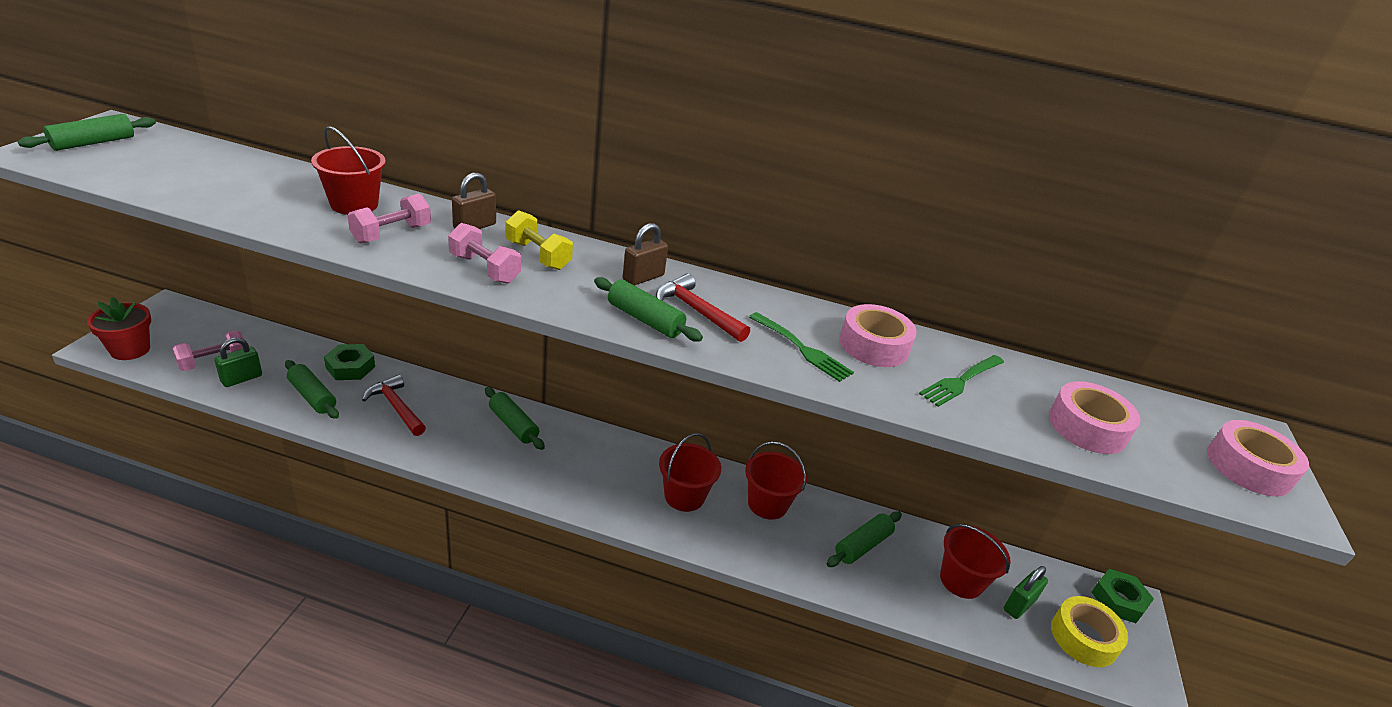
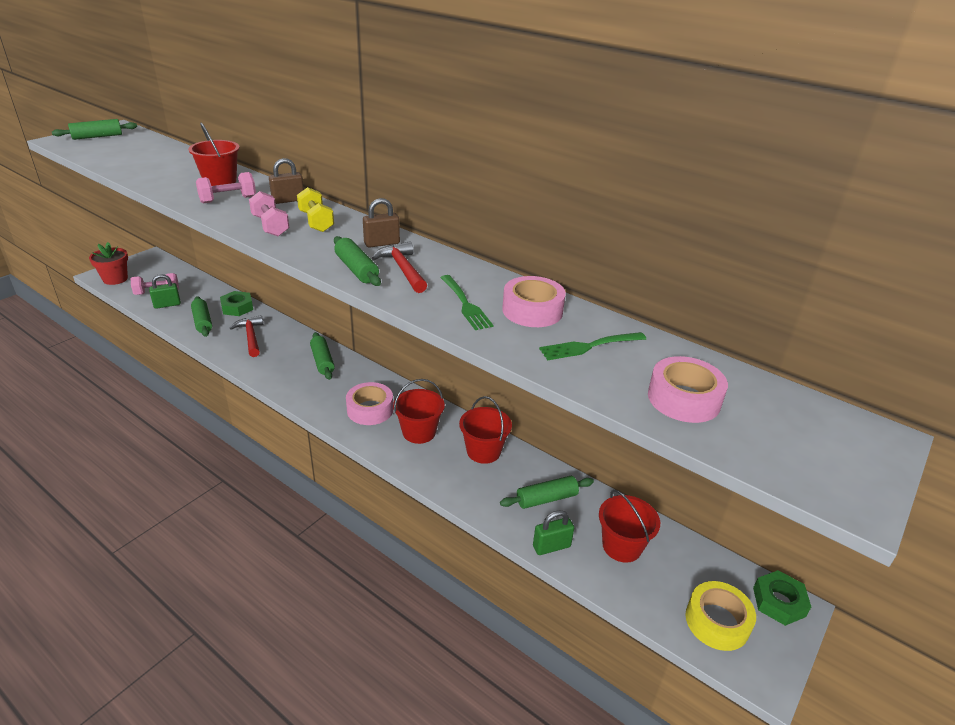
camera: 25 degrees right, 0 degrees up
(1019, 605) = (667, 579): green padlock -> green padlock (551, 546)
(1248, 467) = (838, 461): pink tape -> pink tape (370, 410)

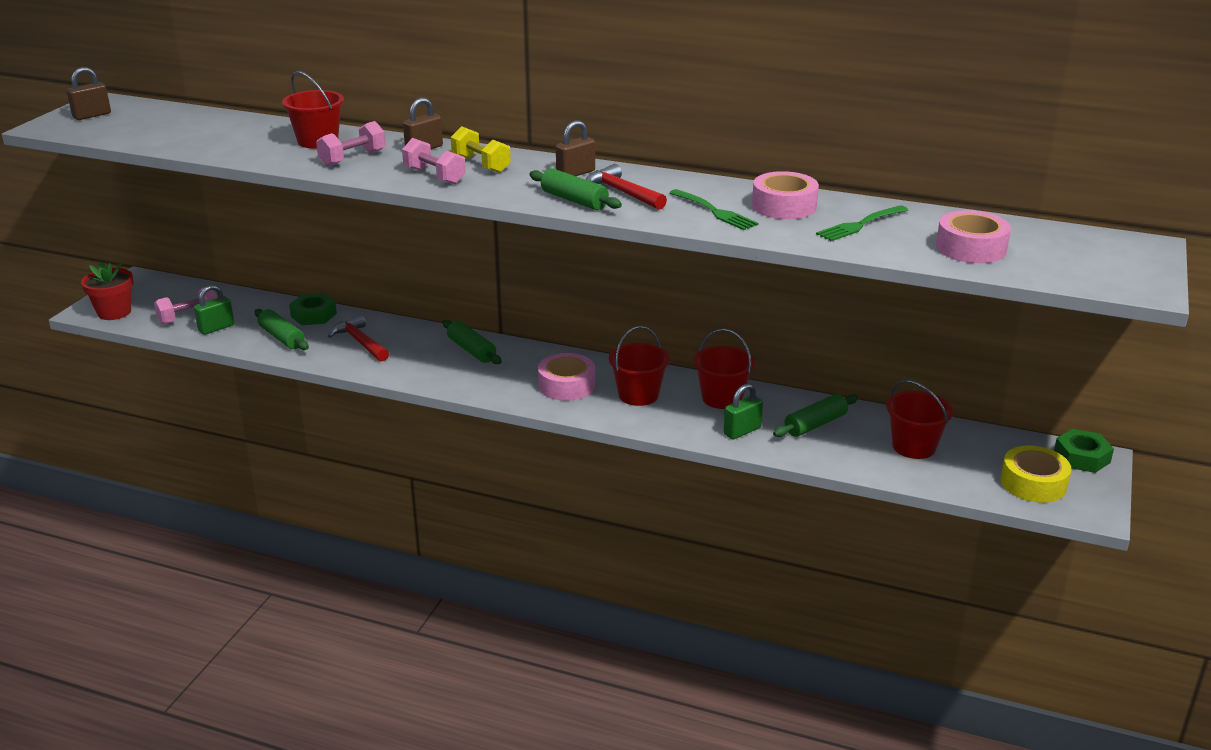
camera: 15 degrees left, 5 degrees down
(97, 136) = (92, 115): green rolling pin -> brown padlock
(551, 546) = (845, 461): green padlock -> green padlock (742, 431)

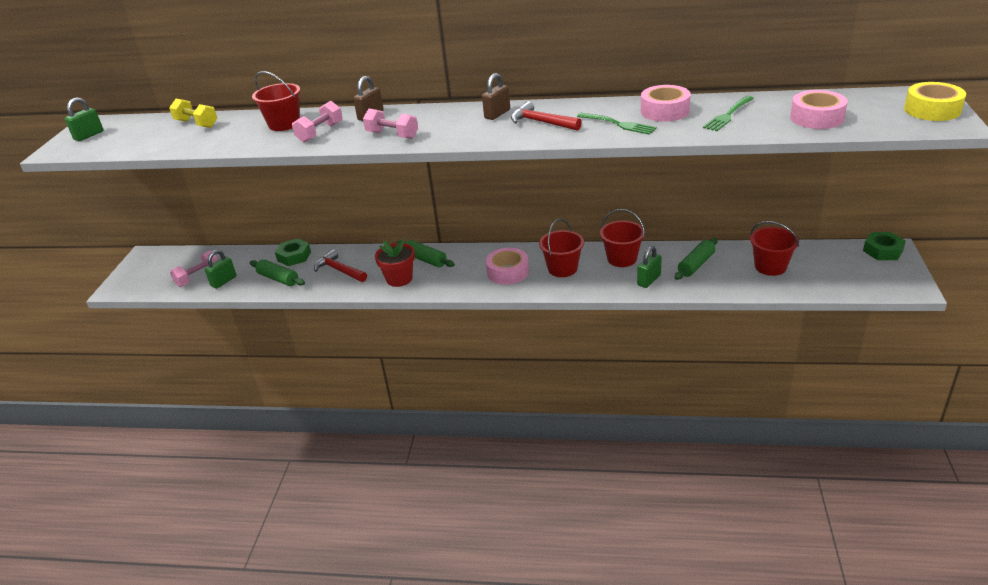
camera: 10 degrees left, 5 degrees up
(92, 115) = (89, 135): brown padlock -> green padlock
(114, 312) = (137, 285): red flower pot -> red flower pot (399, 279)
(481, 164) = (422, 120): yellow dumbbell -> yellow dumbbell (196, 124)
(574, 200) = (510, 135): green rolling pin -> none
(1033, 483) = (863, 276): yellow tape -> yellow tape (932, 110)

